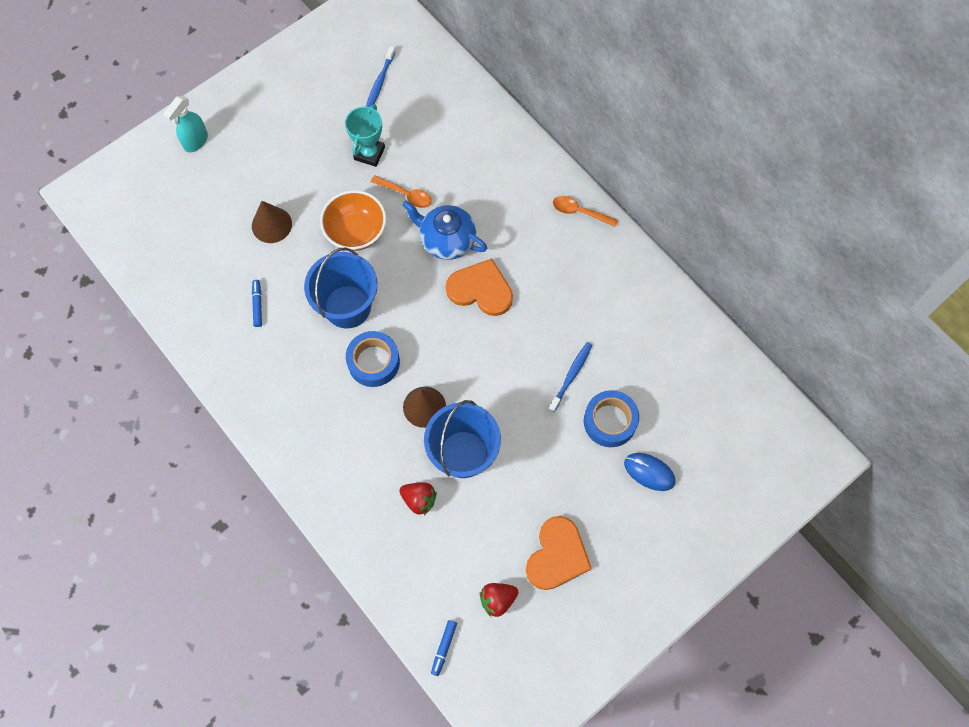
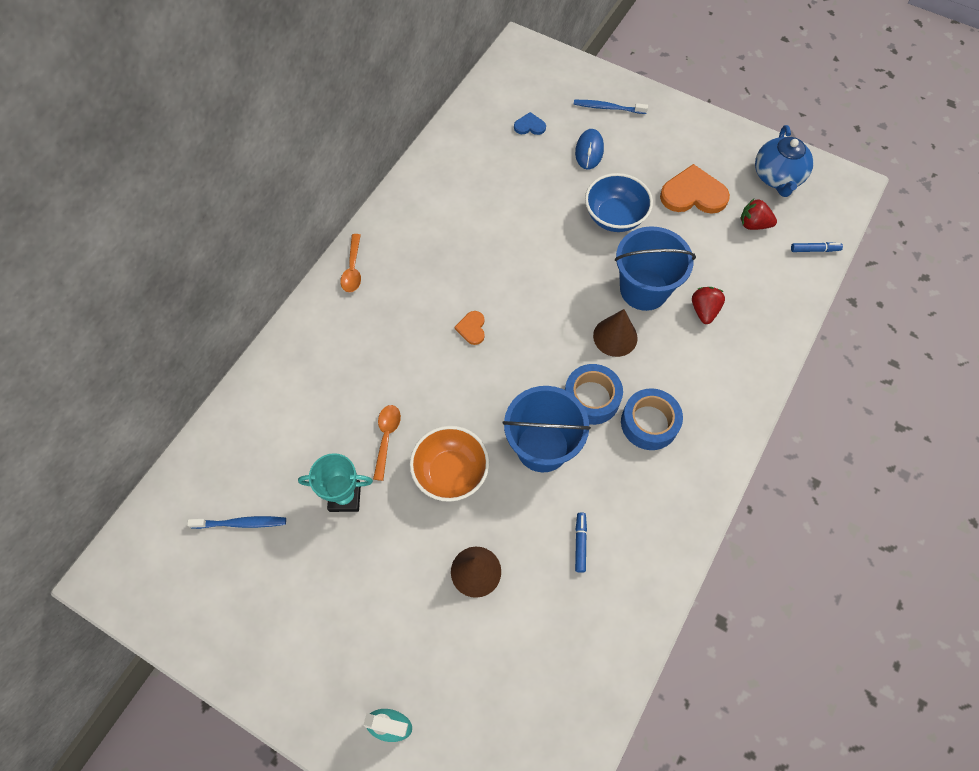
camera: 110 degrees left, 5 degrees down
(257, 305) = (580, 543): blue marker -> blue marker turned 120 degrees clockwise
(447, 240) = (428, 378): blue teapot -> blue teapot (777, 177)
(480, 289) = (472, 328): orange heart -> orange heart, size x0.50
(497, 600) = (753, 224): red strawberry -> red strawberry turned 150 degrees clockwise
(556, 462) = (614, 217): none -> blue bowl
(571, 376) = (528, 228): blue toothbrush -> blue toothbrush (608, 108)
(610, 421) = (558, 189): blue tape -> blue tape (649, 423)
(702, 424) = (529, 126): none -> blue heart

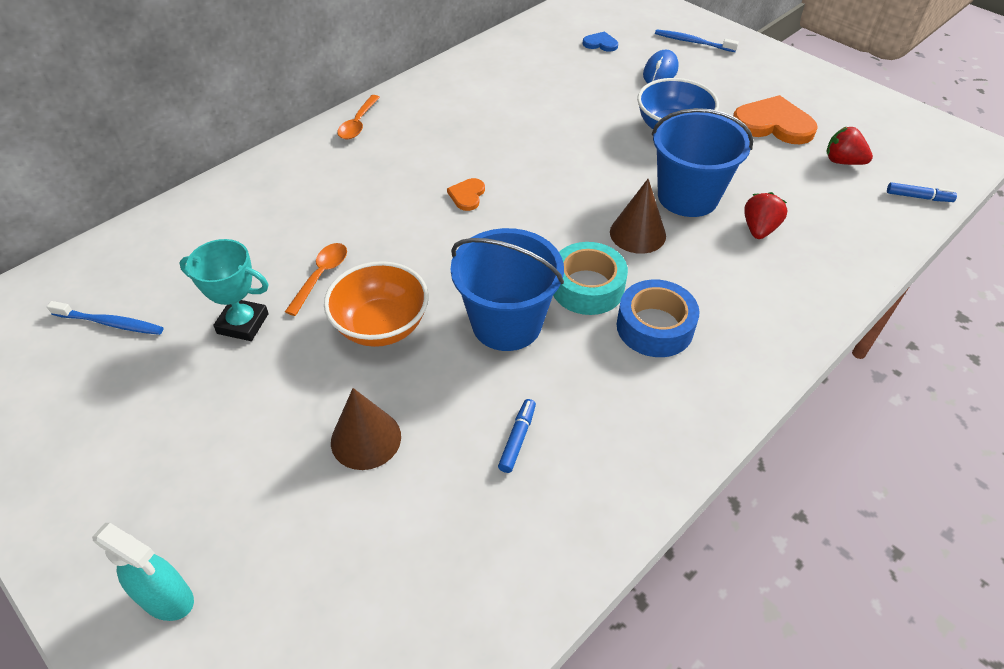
camera: 15 degrees right, 15 degrees down
(591, 398) = (587, 287): blue tape -> turquoise tape
(777, 177) = (882, 126): blue teapot -> none

